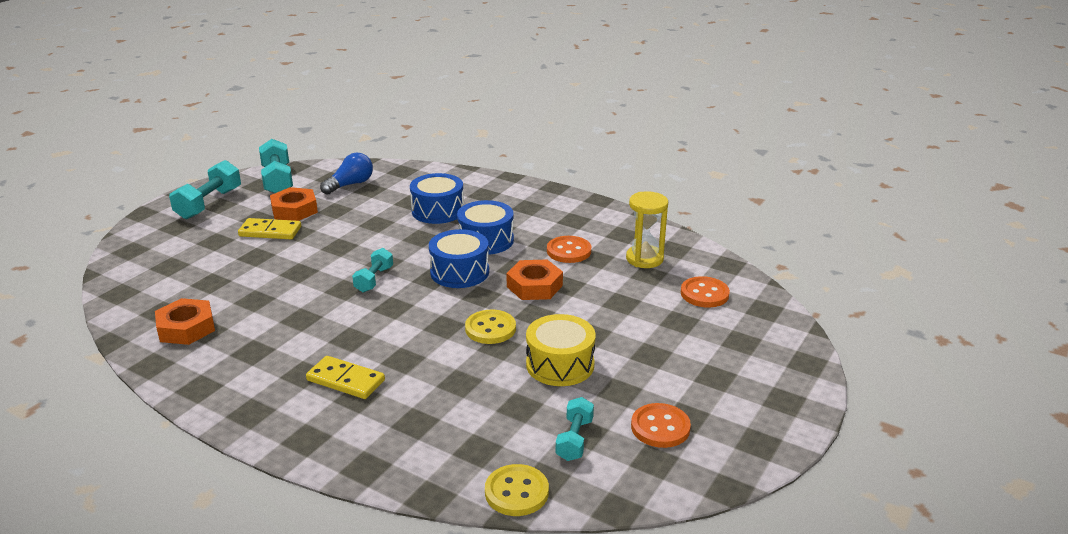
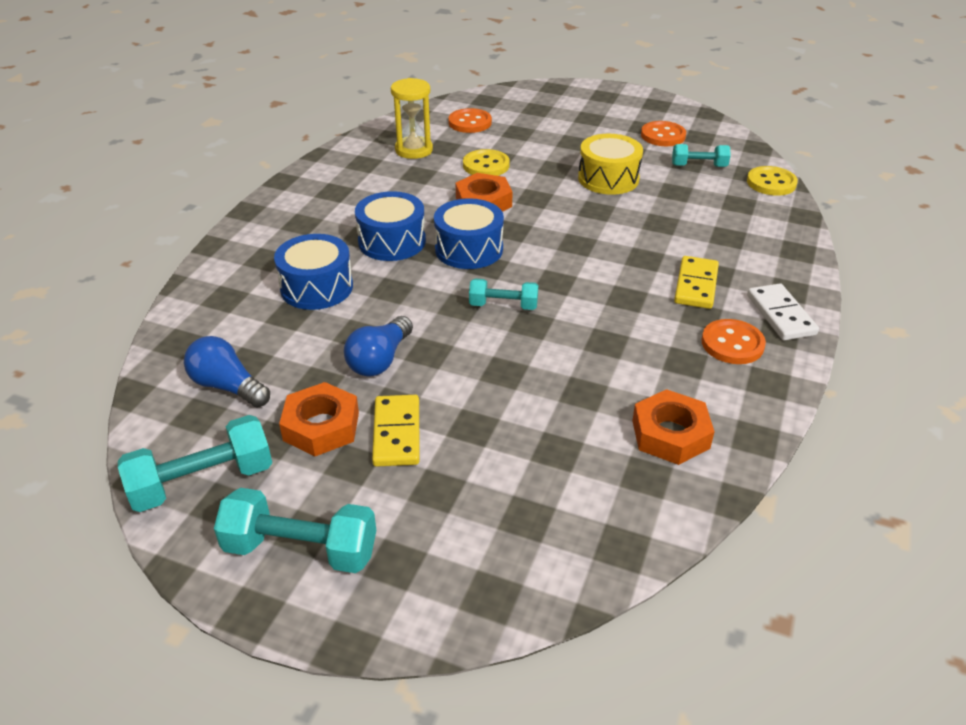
camera: 100 degrees left, 10 degrees up
(273, 420) = (780, 315): none -> white domino
(342, 229) = (380, 360): none -> blue light bulb
(490, 329) = (570, 217): yellow button -> yellow button (486, 165)
(569, 251) = (407, 189): orange button -> orange button (732, 344)

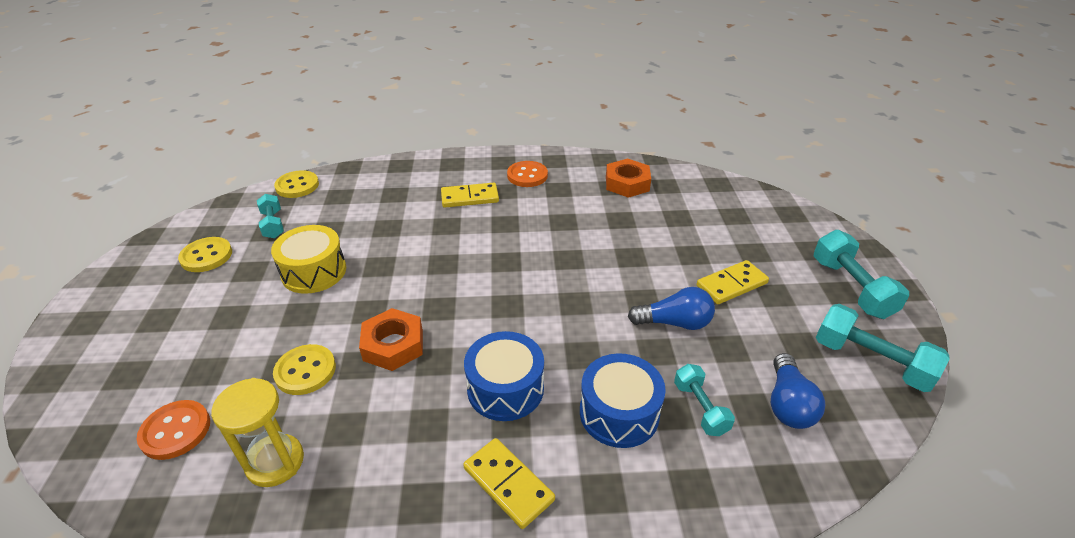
camera: 115 degrees left, 0 degrees up
(312, 224) = (508, 484): none -> yellow domino
(321, 426) = (764, 324): orange nut -> none
(469, 249) = (487, 326): blue drum -> none
(503, 305) = (557, 279): turquoise dumbbell -> turquoise dumbbell (700, 408)
(663, 136) = (206, 256): orange button -> yellow button
(780, 315) = (484, 163): white domino -> none

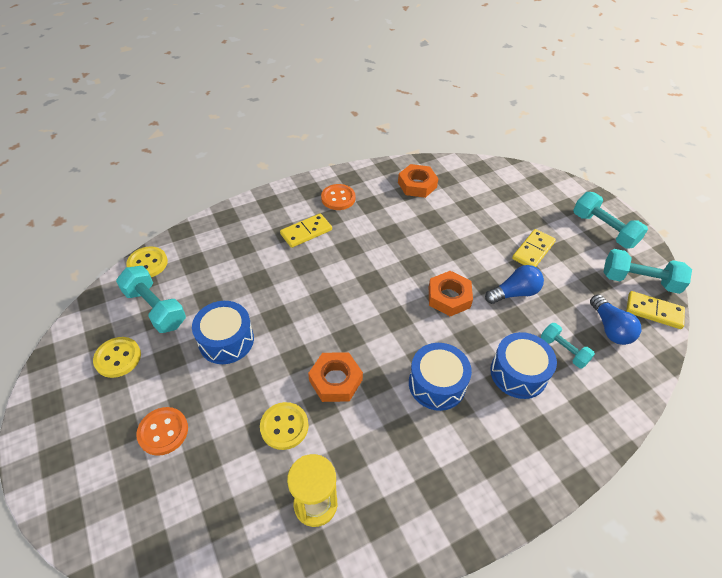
camera: 25 degrees left, 10 degrees up
(175, 431) = (219, 514): orange button -> orange button (163, 432)
(273, 224) = (155, 308): turquoise dumbbell -> turquoise dumbbell, size x1.63
(314, 271) = (226, 340): yellow drum -> blue drum
(508, 484) = (482, 451): yellow domino -> yellow domino (654, 311)
(586, 303) = (449, 297): none -> orange nut

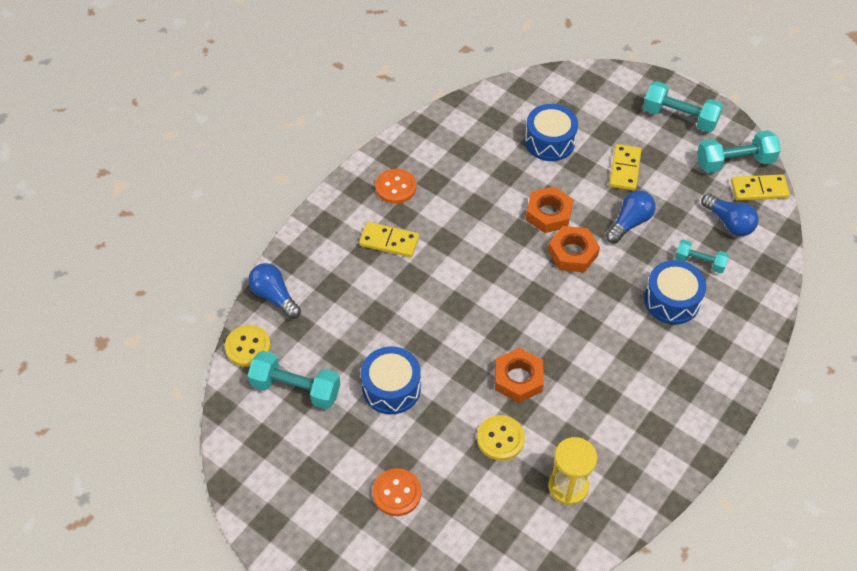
camera: 25 degrees left, 5 degrees up
(118, 358) = (299, 451): yellow button -> none
(195, 237) = (274, 296): none -> blue light bulb
(306, 232) = (389, 241): yellow domino -> yellow domino turned 75 degrees clockwise
(417, 185) = (469, 137): orange nut -> orange nut (548, 214)
(437, 384) = (608, 342): blue drum -> blue drum (549, 141)

